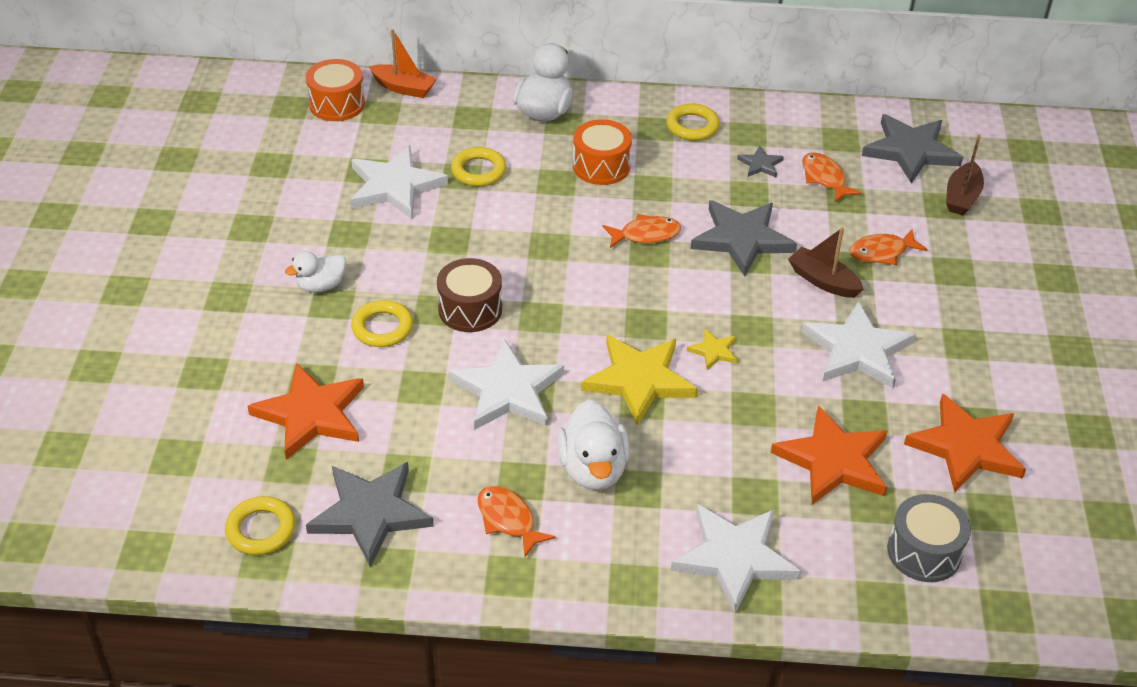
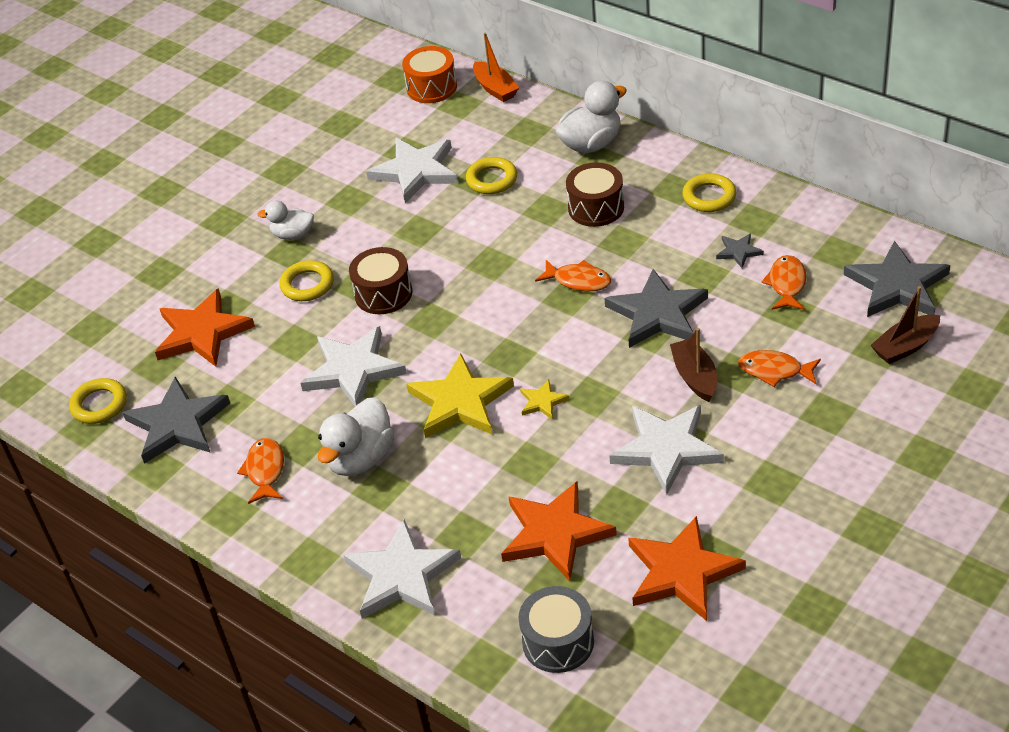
camera: 40 degrees right, 0 degrees up
(601, 166) = (596, 208): orange drum -> brown drum

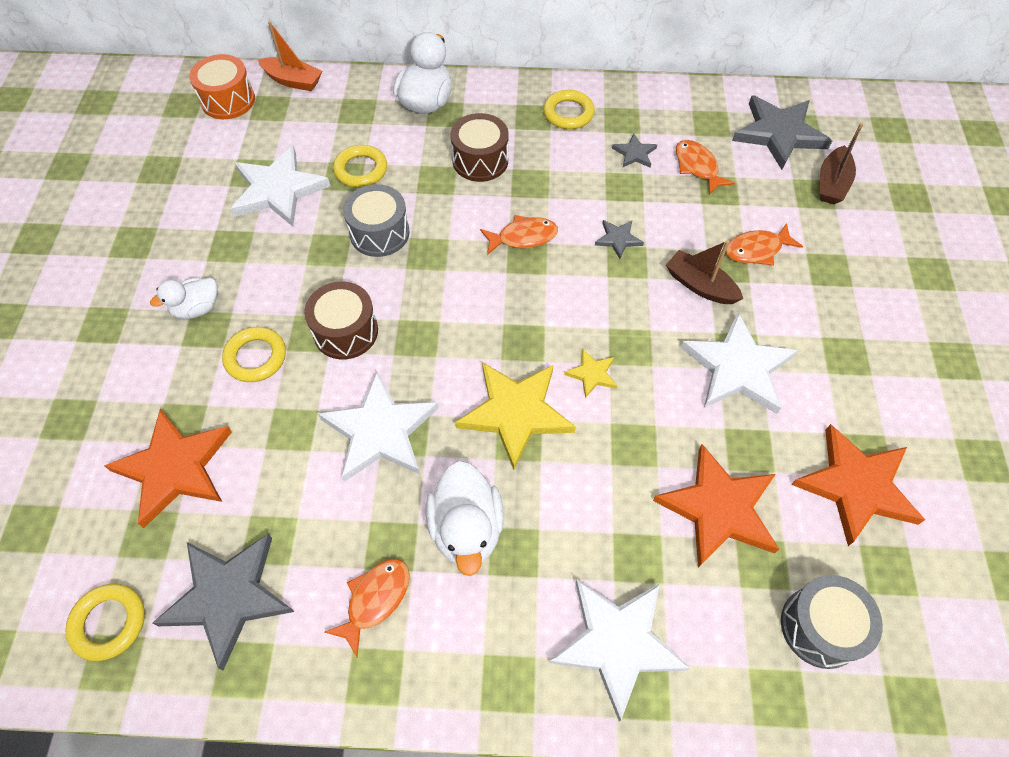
camera: 40 degrees left, 15 degrees up
(265, 471) = (375, 600): orange fish -> orange fish turned 75 degrees clockwise
(466, 233) = (379, 233): none -> grey drum
(657, 313) = (618, 239): grey star -> grey star, size x0.47

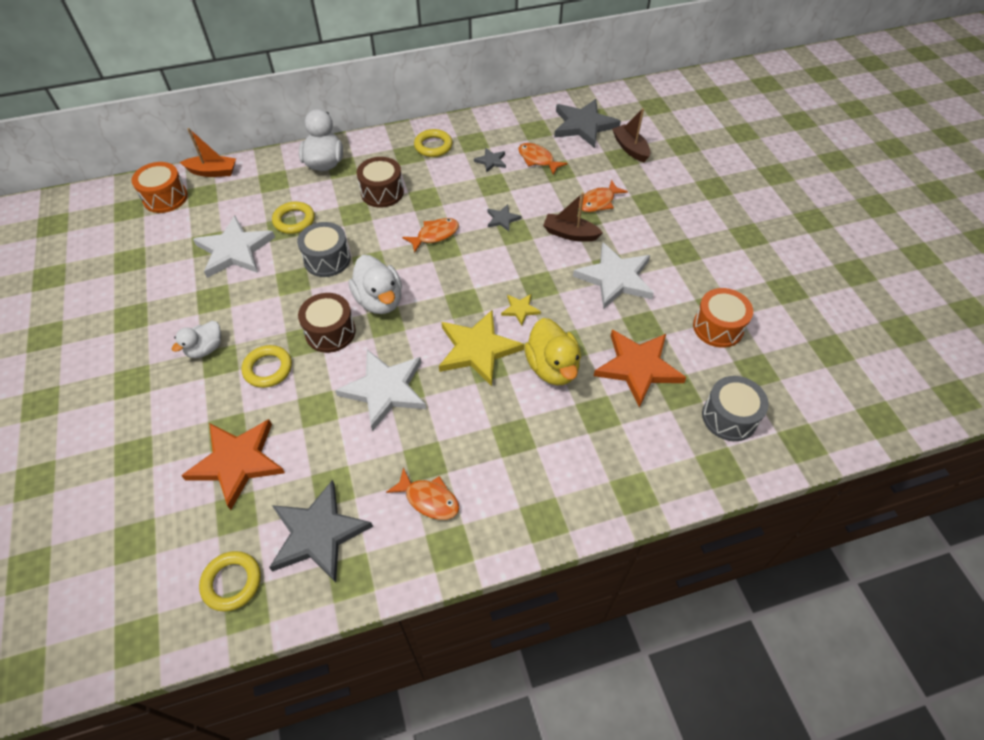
camera: 20 degrees left, 5 degrees down
(375, 600) = (429, 499): orange fish -> orange fish turned 105 degrees clockwise
(466, 528) = (474, 433): white duck -> white duck (379, 300)
(602, 470) = (552, 367): none -> yellow duck
(617, 643) = (606, 470): white star -> none
(831, 184) = (630, 148): brown boat -> brown boat turned 150 degrees clockwise
(856, 486) = (718, 327): orange star -> orange drum

